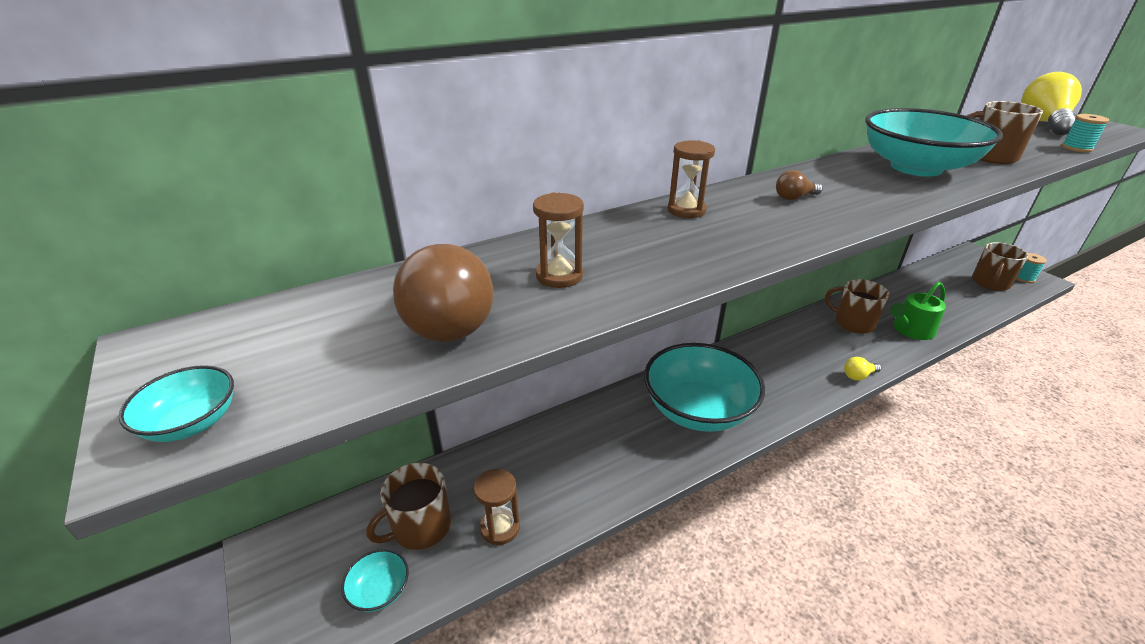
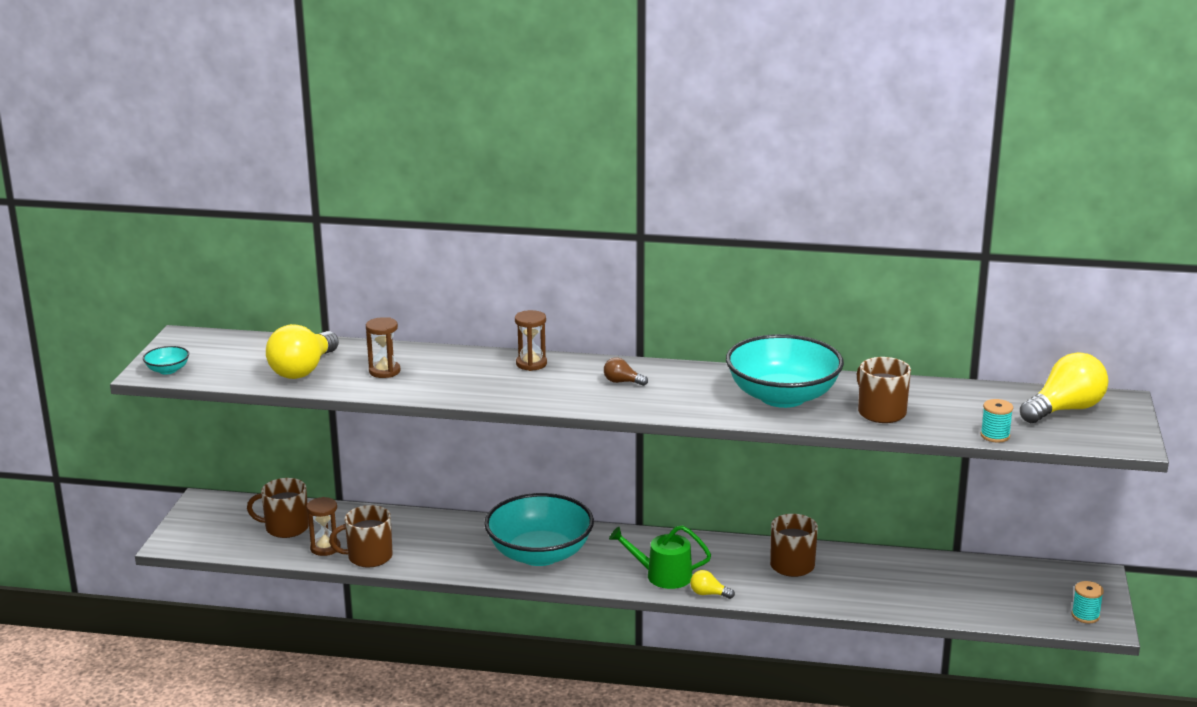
camera: 40 degrees right, 10 degrees down
(379, 590) = (236, 542): turquoise bowl -> none
(447, 318) = (303, 370): brown light bulb -> yellow light bulb
(910, 330) = (835, 592): green watering can -> green watering can (663, 575)
(990, 283) = (1029, 602): brown mug -> brown mug (368, 557)

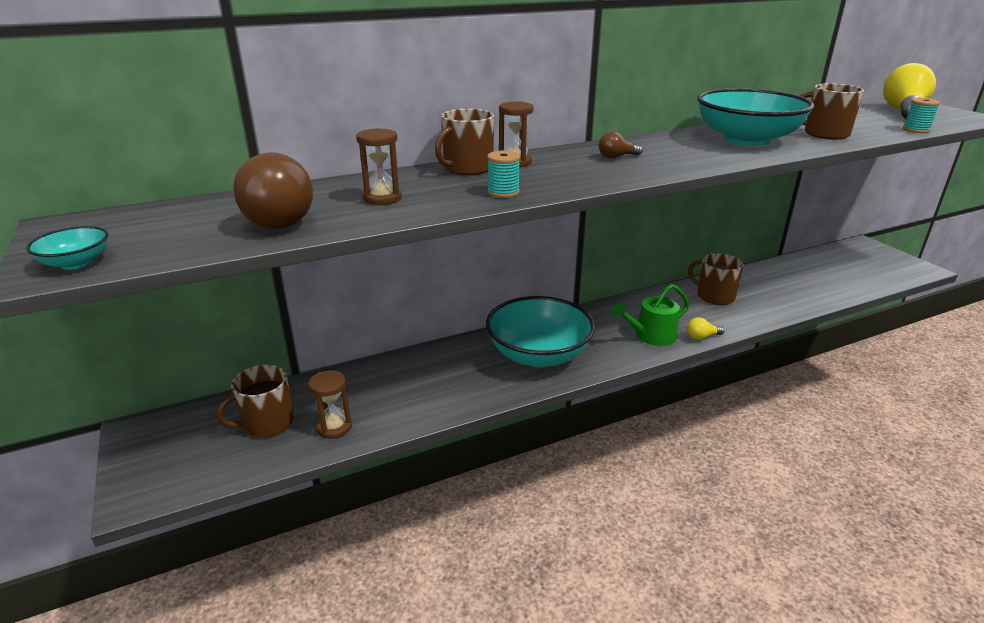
camera: 35 degrees left, 5 degrees up
(303, 370) = (281, 218): yellow light bulb -> brown light bulb
(368, 557) = (390, 418): brown mug -> brown mug (467, 168)
(1085, 616) = (905, 267): turquoise spool -> turquoise spool (503, 192)

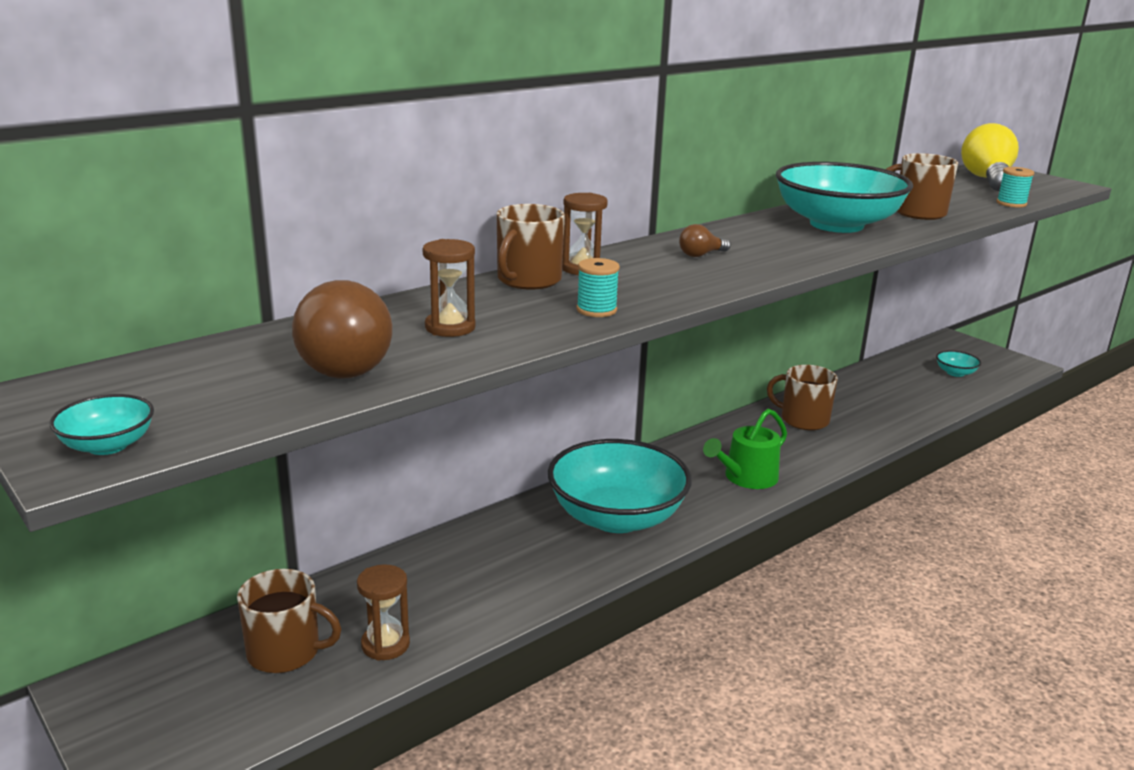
camera: 15 degrees left, 5 degrees down
(266, 423) = (285, 652): brown mug -> brown mug turned 120 degrees counterclockwise
(701, 337) = (807, 473): yellow light bulb -> none
(857, 270) = (955, 373): none -> turquoise bowl

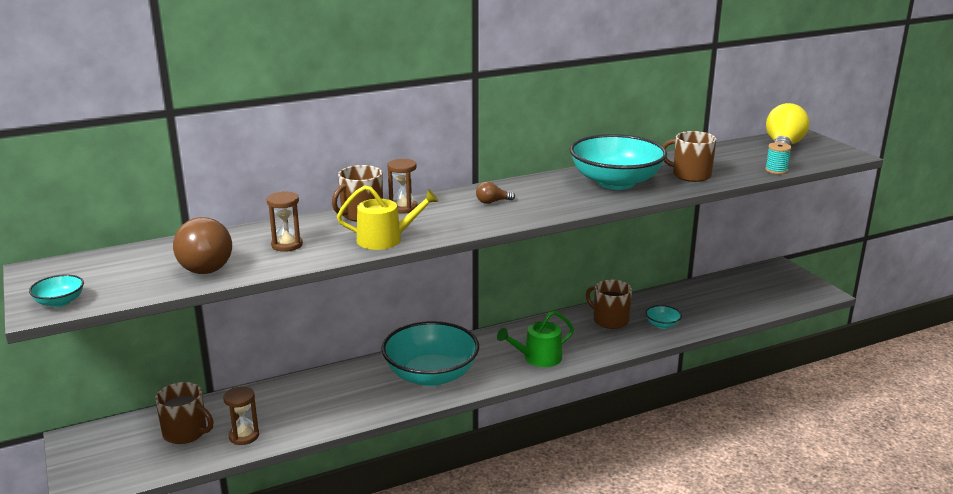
camera: 15 degrees right, 0 degrees up
(596, 310) = (385, 239): turquoise spool -> yellow watering can
(955, 373) = (759, 294): turquoise bowl -> turquoise bowl (662, 325)

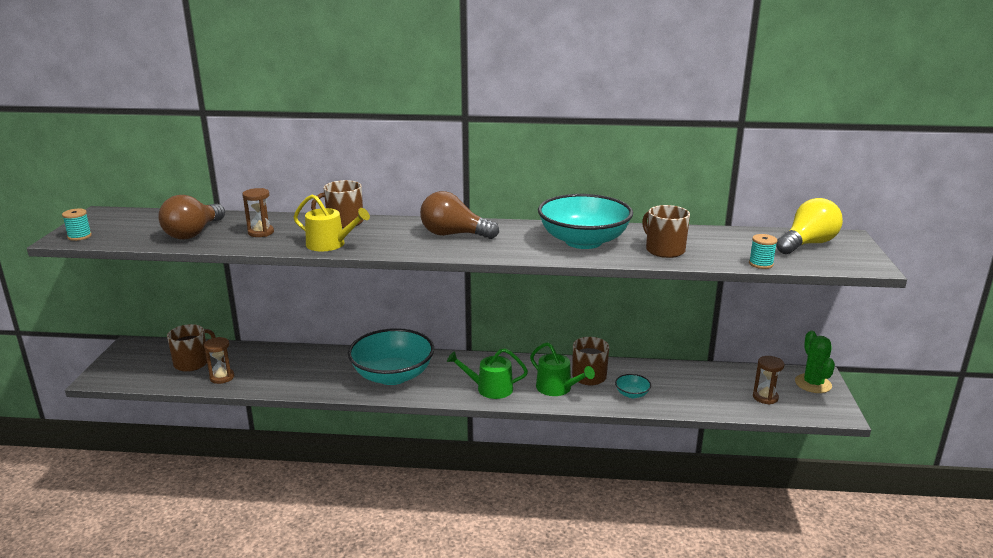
camera: 30 degrees right, 0 degrees up
(60, 302) = (79, 236): turquoise bowl -> turquoise spool
(186, 432) = (192, 363): brown mug -> brown mug turned 105 degrees counterclockwise
(403, 208) = (380, 224): brown hourglass -> brown hourglass (765, 397)
(492, 202) = (454, 235): brown light bulb -> brown light bulb, size x2.16
(596, 339) = (557, 388): none -> green watering can
(782, 275) = (813, 384): none -> green cactus

